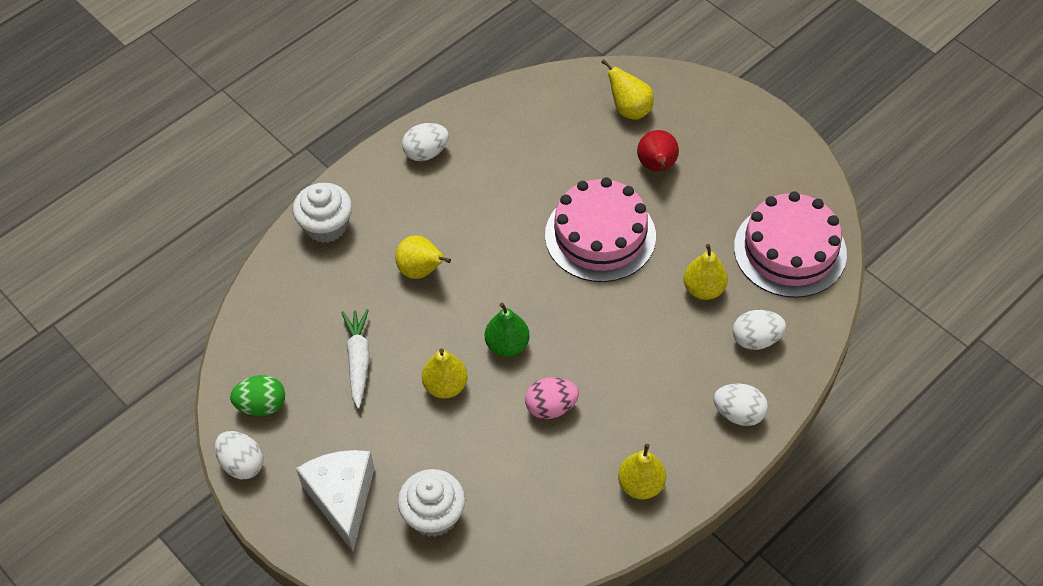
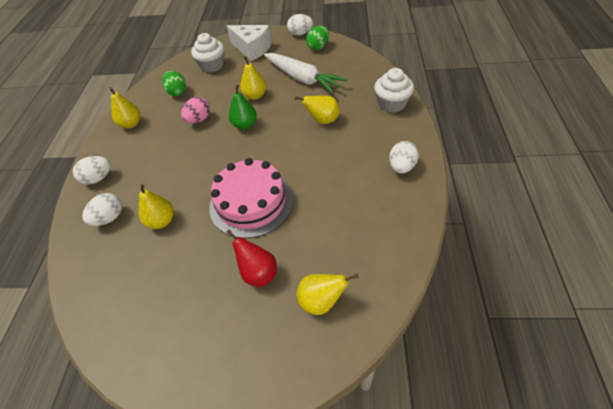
camera: 140 degrees right, 5 degrees down
(358, 360) = (302, 78): white carrot -> white carrot, size x1.59
(532, 497) = (177, 92): none -> green egg
(790, 250) = (117, 289): pink cake -> none

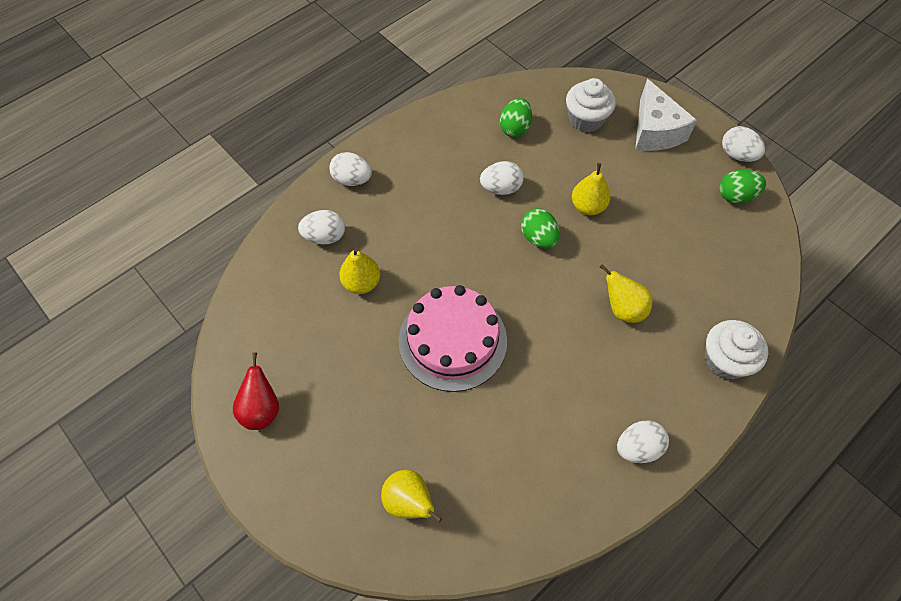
camera: 40 degrees right, 10 degrees up
(131, 124) = (434, 134): yellow pear -> none
(199, 120) = (501, 188): pink egg -> white egg
(245, 125) = (538, 238): green pear -> green egg
(258, 273) = (387, 420): red pear -> red pear (261, 409)
(302, 78) = (664, 229): white carrot -> none

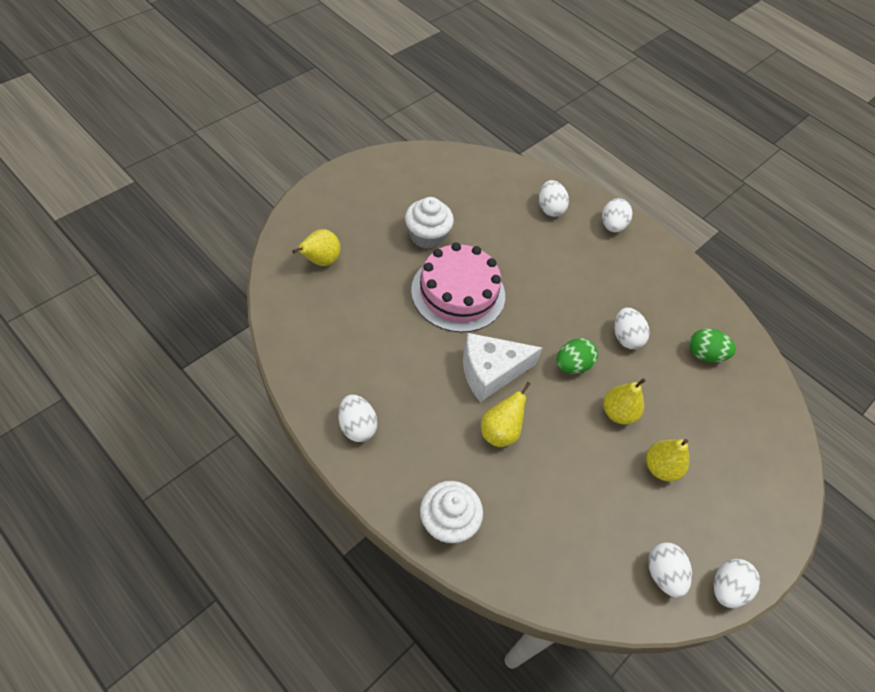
camera: 80 degrees right, 5 degrees down
(261, 409) = (395, 176): red pear -> none
(361, 283) = (508, 232): yellow pear -> yellow pear (660, 467)
(586, 119) = (736, 423): white cupcake -> white cupcake (427, 236)
(655, 131) = (739, 495): white cheese -> white cheese (490, 372)
(735, 196) = (663, 574): green egg -> white egg

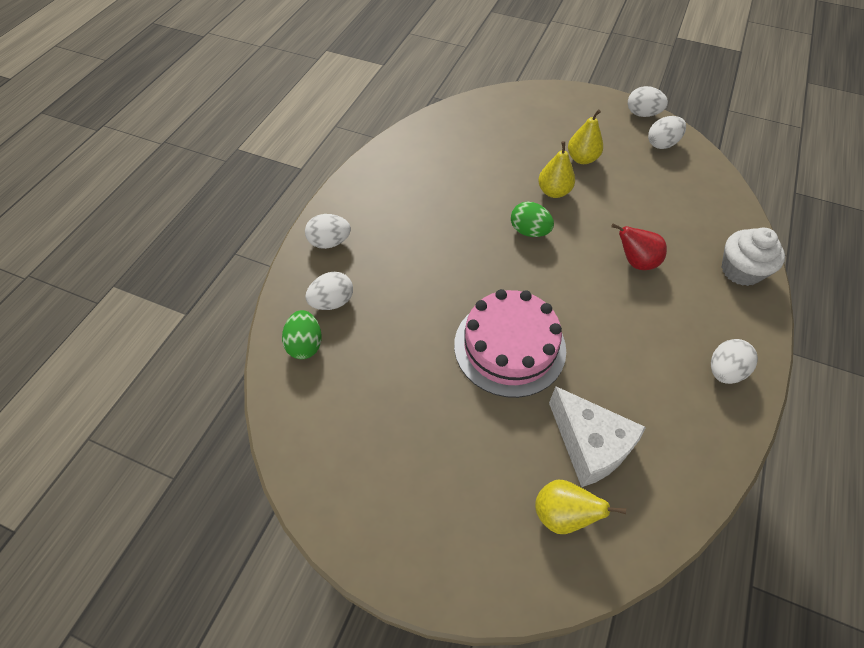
camera: 105 degrees left, 0 degrees up
(427, 236) = (447, 409): white cupcake -> none
(490, 372) = (583, 287): white cheese -> white cheese (590, 445)
(500, 431) = (635, 262): yellow pear -> red pear
(625, 337) = (471, 202): white egg -> none
(704, 354) = (453, 151): green egg -> green egg (305, 344)

